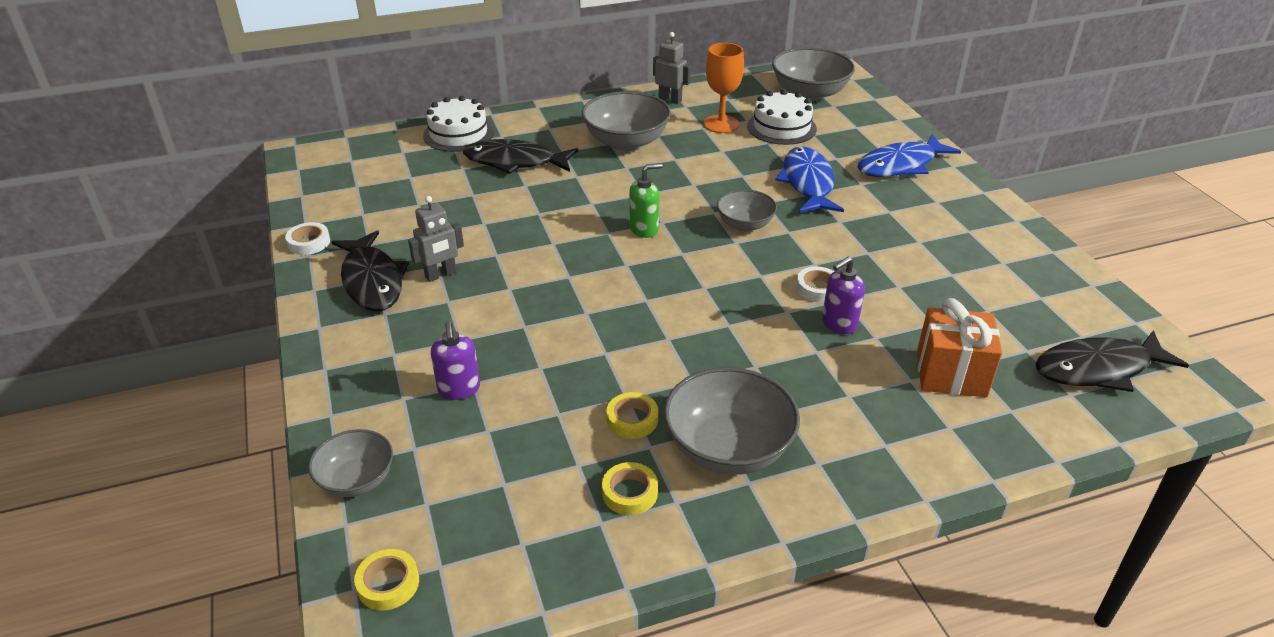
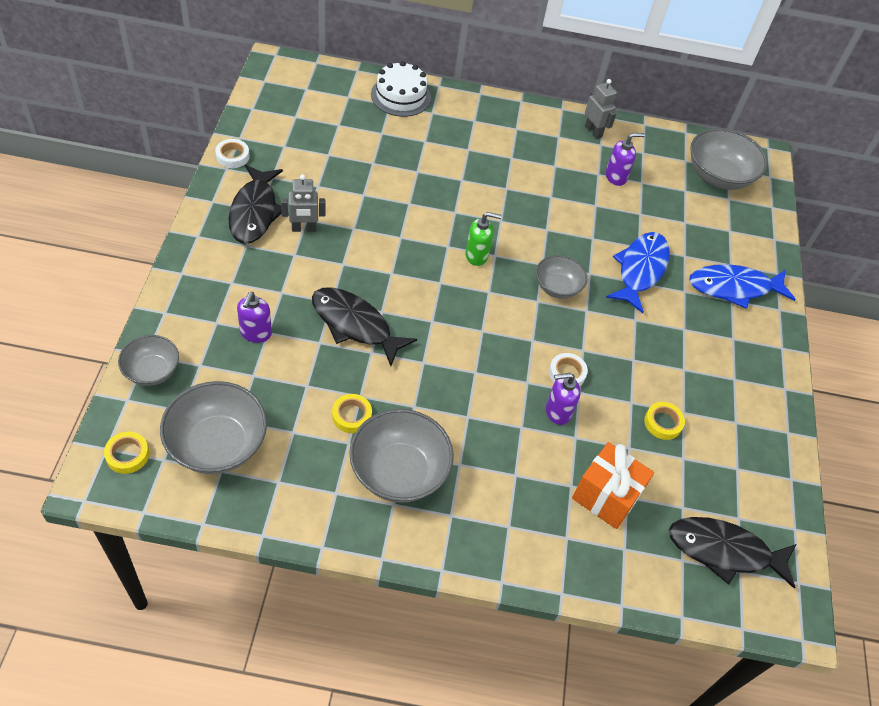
camera: 20 degrees right, 15 degrees up
(515, 162) = (425, 144): black fish -> black fish (355, 325)
(626, 142) = (525, 162): grey bowl -> grey bowl (217, 444)
(630, 493) = (311, 470): yellow tape -> yellow tape (663, 423)
(721, 124) = (616, 177): orange goblet -> purple soap dispenser
(781, 127) = (664, 202): white cake -> none

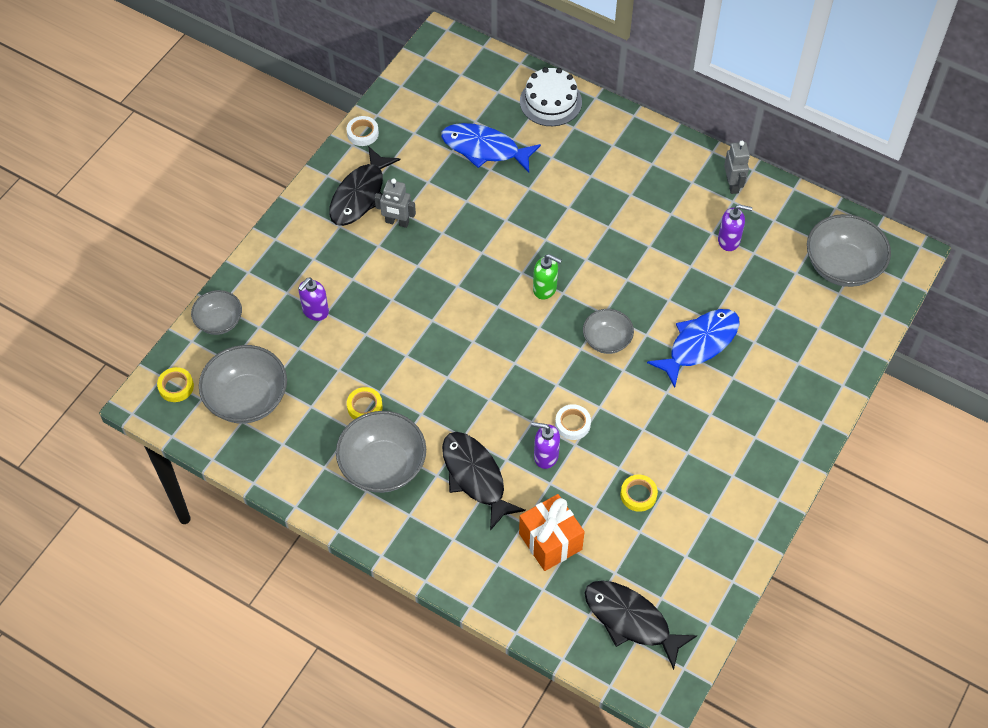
camera: 30 degrees right, 5 degrees up
(355, 325) = (403, 326): black fish -> black fish (475, 477)
(734, 288) = (787, 388): blue fish -> blue fish (484, 149)

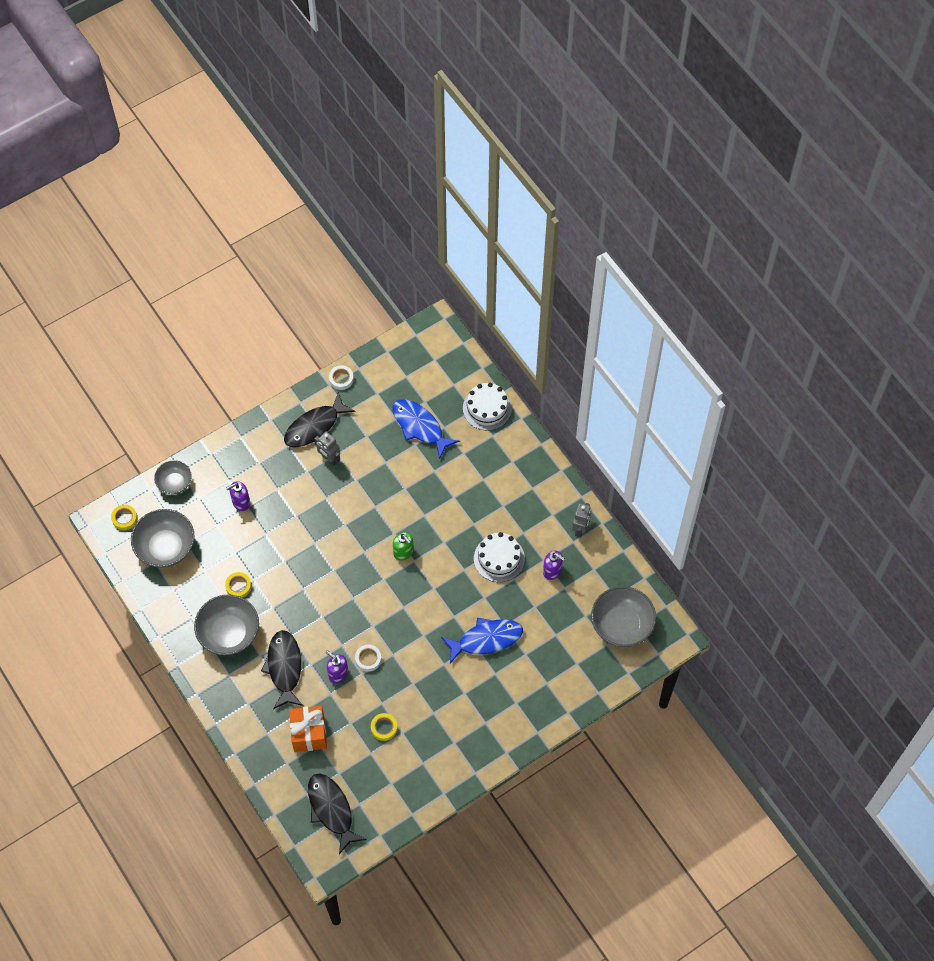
camera: 25 degrees right, 5 degrees up
(607, 340) = (425, 609): grey bowl -> none
(660, 251) = (499, 558): none -> white cake

